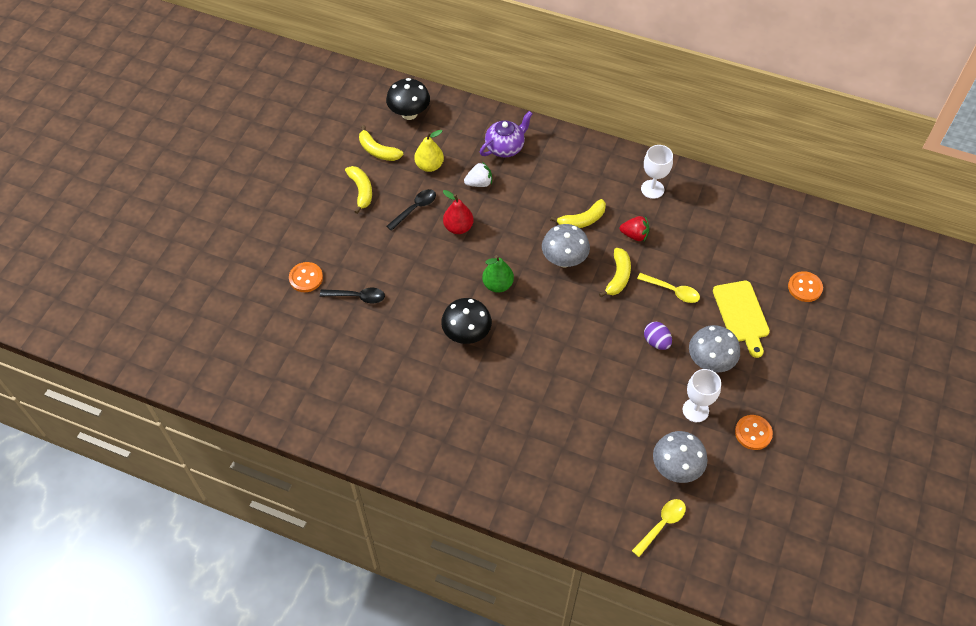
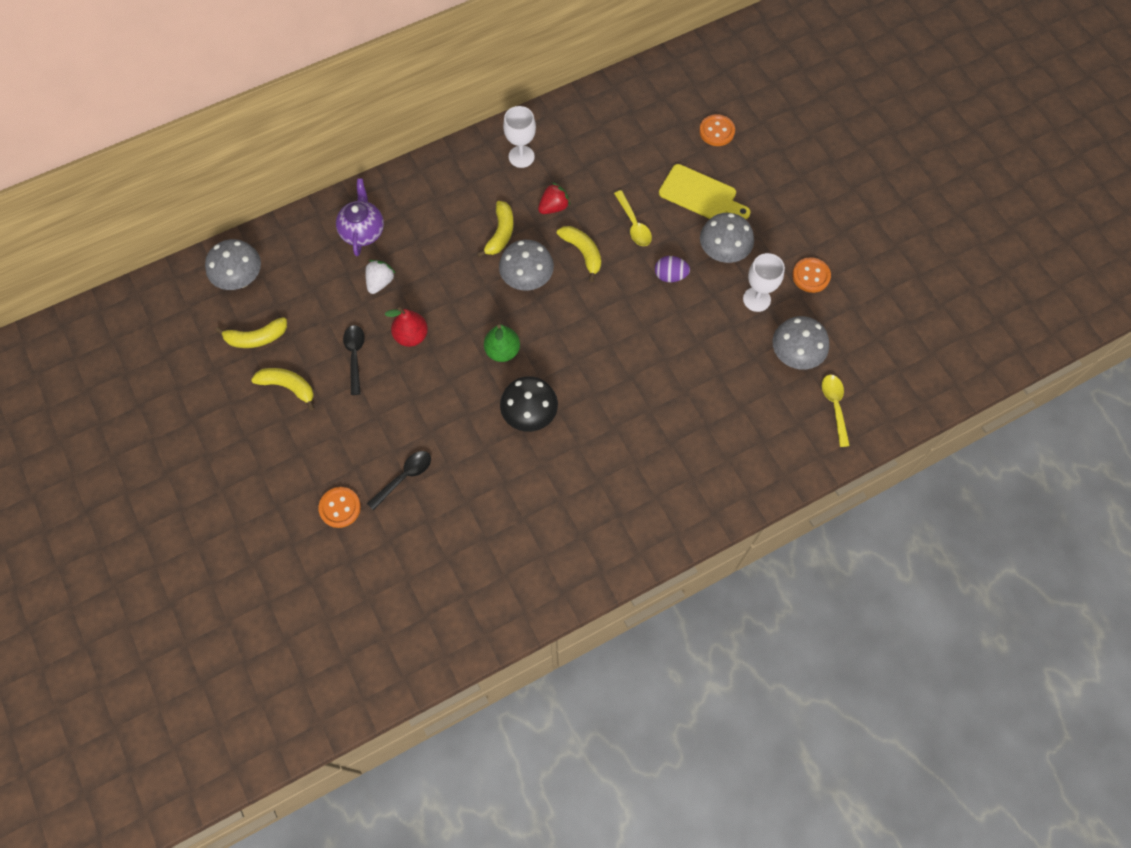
camera: 50 degrees left, 10 degrees up
(409, 113) = (241, 279): black mushroom -> grey mushroom
(429, 166) = (319, 308): yellow pear -> none
(672, 291) = (634, 224): yellow spoon -> yellow spoon turned 90 degrees clockwise

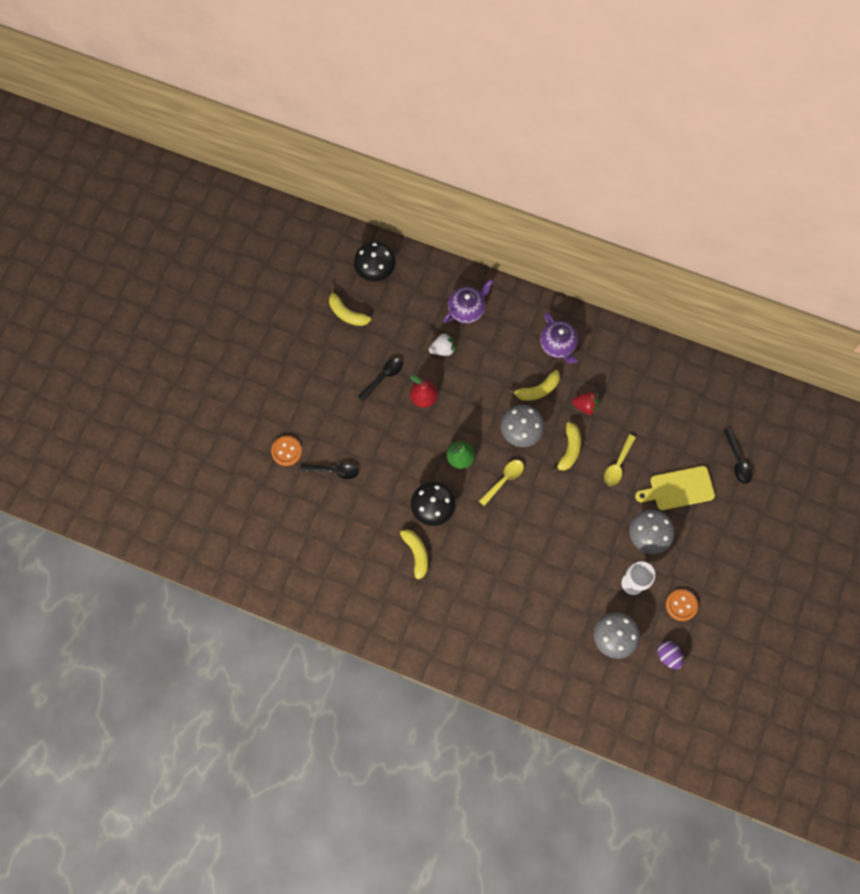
camera: 50 degrees right, 5 degrees up
(241, 279) = (375, 271): grey mushroom -> black mushroom
(288, 387) = (333, 358): yellow banana -> yellow banana (416, 555)
(474, 184) = (558, 345): none -> purple teapot
(521, 156) = (604, 356): white goblet -> none
(670, 276) = (601, 516): purple egg -> purple egg (668, 656)
(701, 194) = (678, 489): yellow cutting board -> yellow cutting board turned 90 degrees clockwise
(716, 131) = (737, 461): orange button -> black spoon
(834, 406) = (599, 689): yellow spoon -> yellow spoon (504, 480)

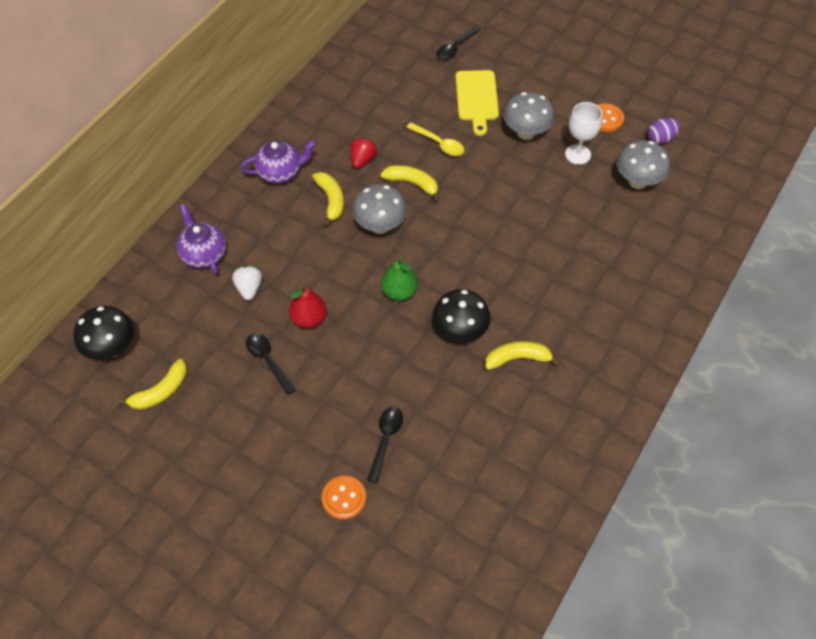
camera: 80 degrees left, 15 degrees down
(504, 480) = (436, 251): yellow spoon -> none
(737, 461) = (455, 48): black spoon -> black spoon turned 135 degrees clockwise

